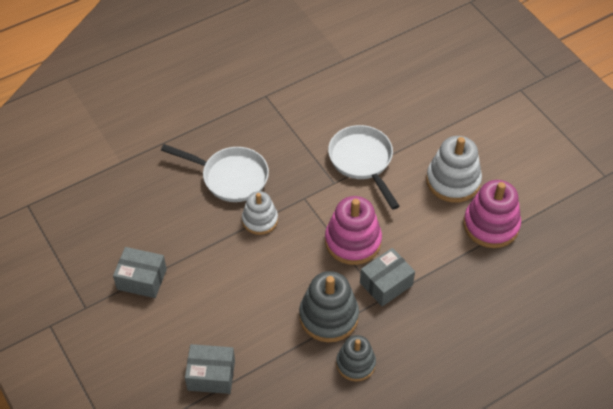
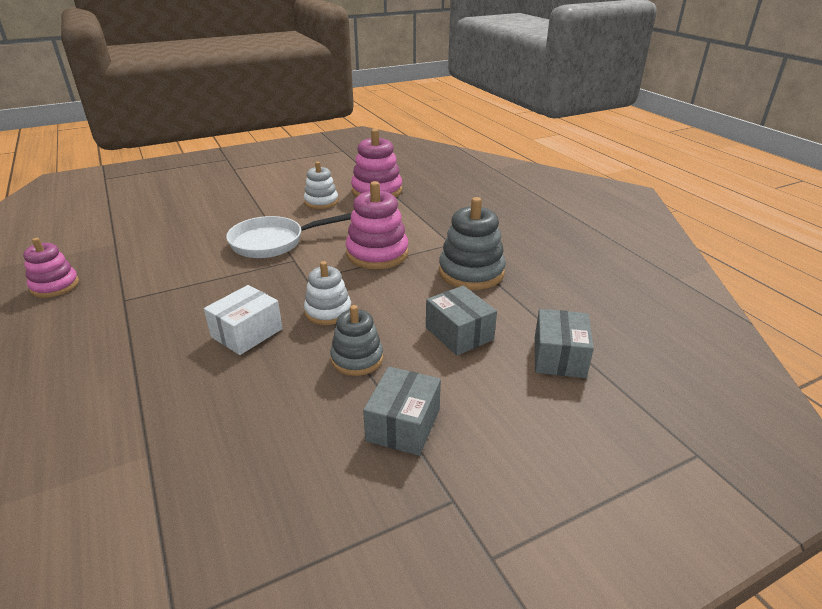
camera: 85 degrees left, 20 degrees down
(230, 177) = (247, 333): white pan -> white box
(279, 51) = (55, 286): none -> pink stacking toy
(355, 363) = (527, 261): grey stacking toy -> grey stacking toy (357, 359)
(386, 284) = (433, 240): grey box -> grey box (459, 333)
(453, 181) = (321, 202): white stacking toy -> white stacking toy, size x0.64

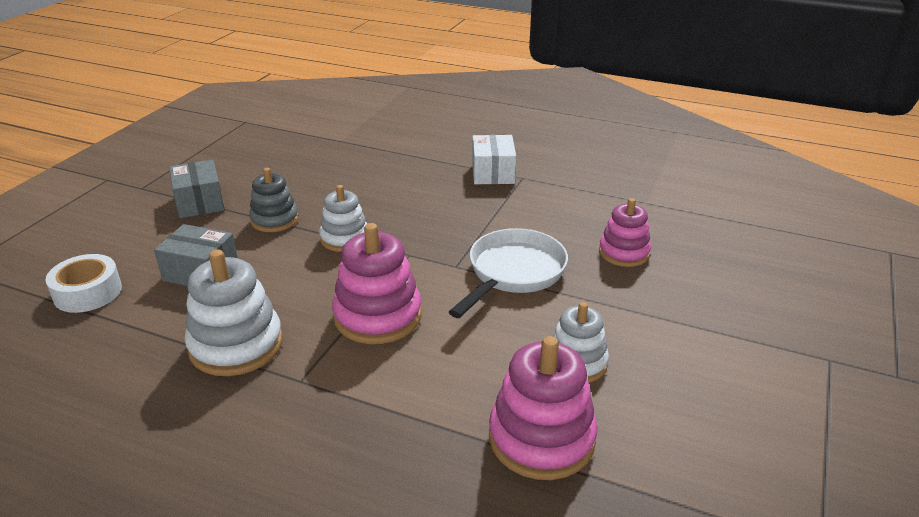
camera: 140 degrees right, 0 degrees up
(55, 286) = (593, 162): pink stacking toy -> pink stacking toy (624, 253)
(247, 333) = (386, 199): white box -> white box (493, 173)
(471, 272) = (236, 345): grey stacking toy -> white stacking toy
(559, 357) = (88, 292): grey box -> white tape

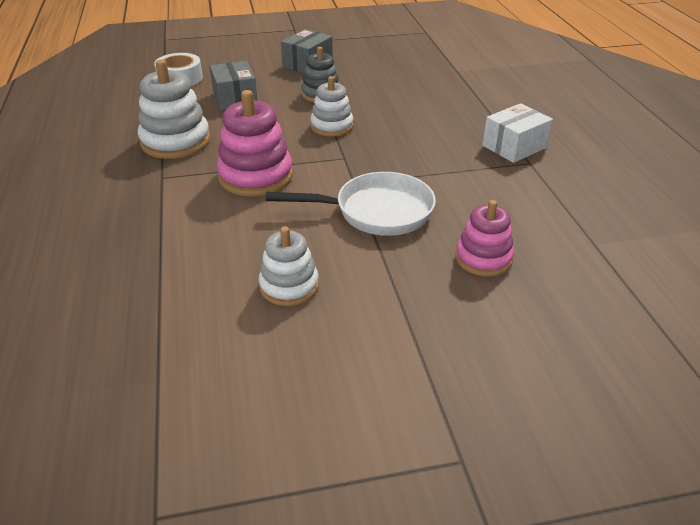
camera: 55 degrees right, 5 degrees up
(541, 439) = (181, 300): pink stacking toy -> none

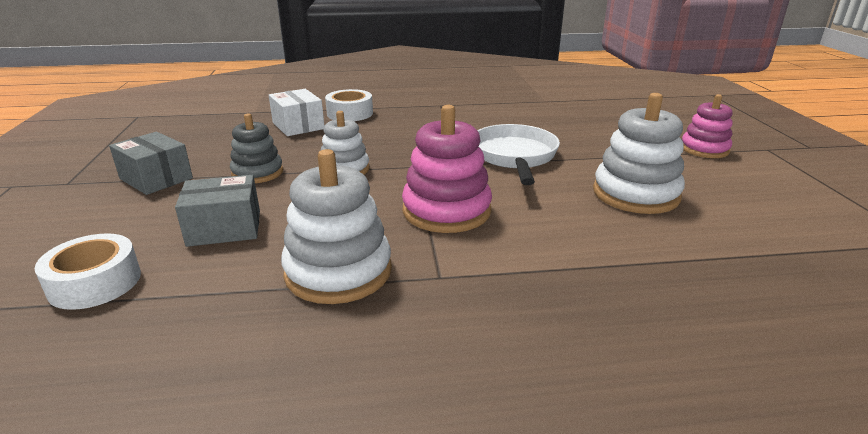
camera: 85 degrees left, 10 degrees down
(289, 286) = (635, 194): white stacking toy -> white stacking toy, size x1.55
(472, 113) = (350, 113): none -> white tape
(483, 258) = (571, 128): pink stacking toy -> pink stacking toy (704, 149)
(514, 147) = (415, 106): white box -> white box (298, 126)

